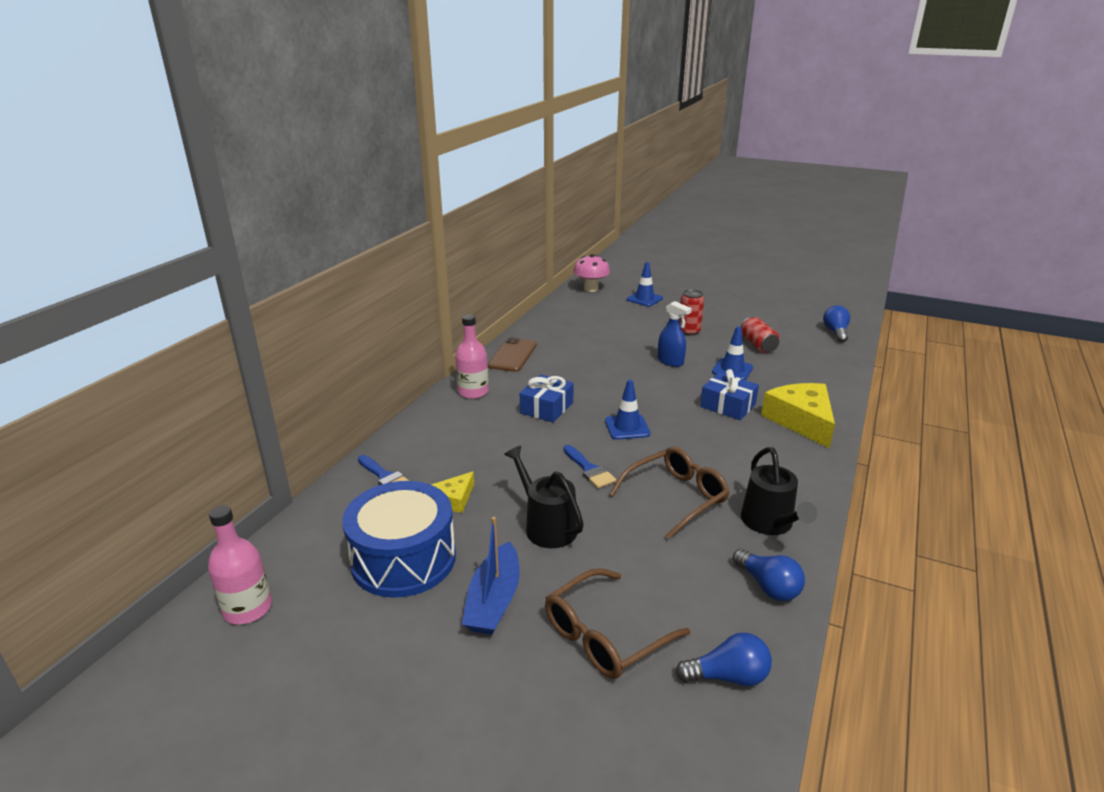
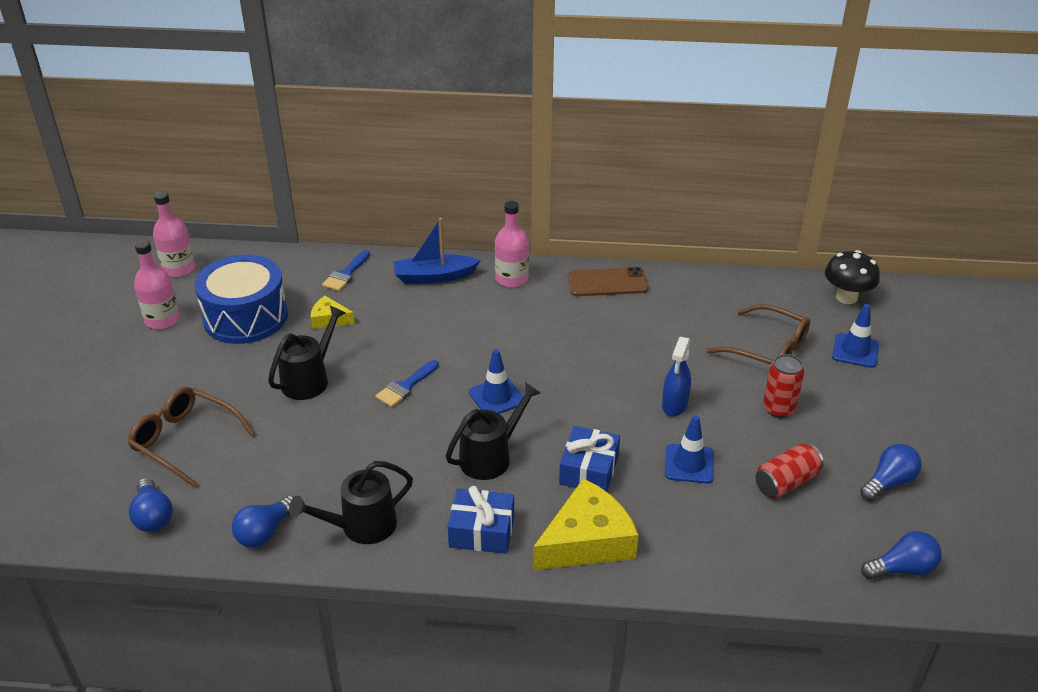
camera: 70 degrees right, 10 degrees up
(350, 636) = (162, 320): none -> pink bottle
(494, 600) = (210, 374): blue boat -> blue boat (434, 277)
(546, 408) = (506, 333): blue gift -> blue gift (482, 531)
(591, 289) = (846, 297): pink mushroom -> black mushroom
(676, 497) = (382, 453): brown glasses -> brown glasses (768, 350)
(700, 443) = (490, 457): none -> black watering can
(765, 319) = (889, 482): none -> blue light bulb

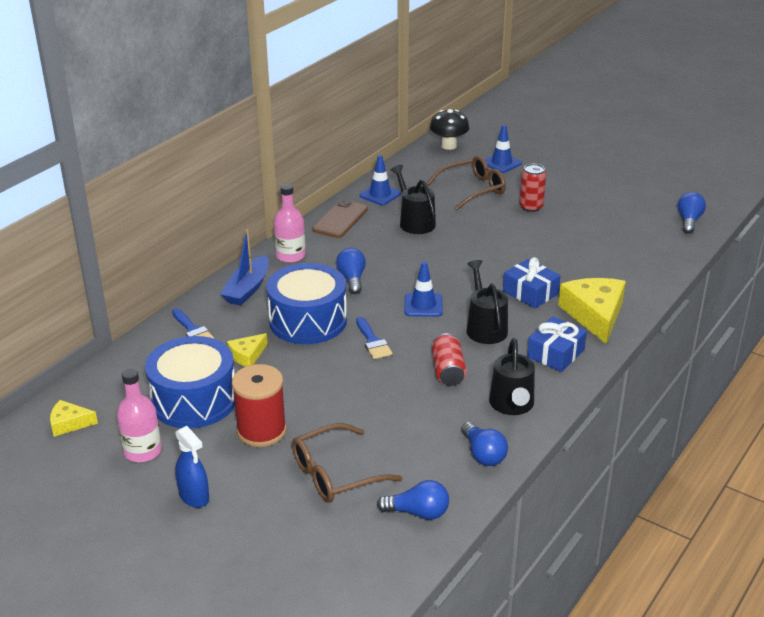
camera: 60 degrees left, 5 degrees down
(179, 269) = (69, 423): pink bottle -> yellow cheese
(223, 372) = (261, 431): none -> red spool
(309, 379) = (318, 387): black watering can -> black watering can (415, 222)
(410, 332) = (308, 321): none -> blue drum
(674, 405) = (496, 240): blue spray bottle -> blue spray bottle (194, 497)
(689, 464) = (554, 255): blue traffic cone -> blue traffic cone (380, 195)
(786, 482) = (596, 229): red can -> red can (448, 371)
(889, 482) = (621, 198): blue light bulb -> blue light bulb (352, 279)

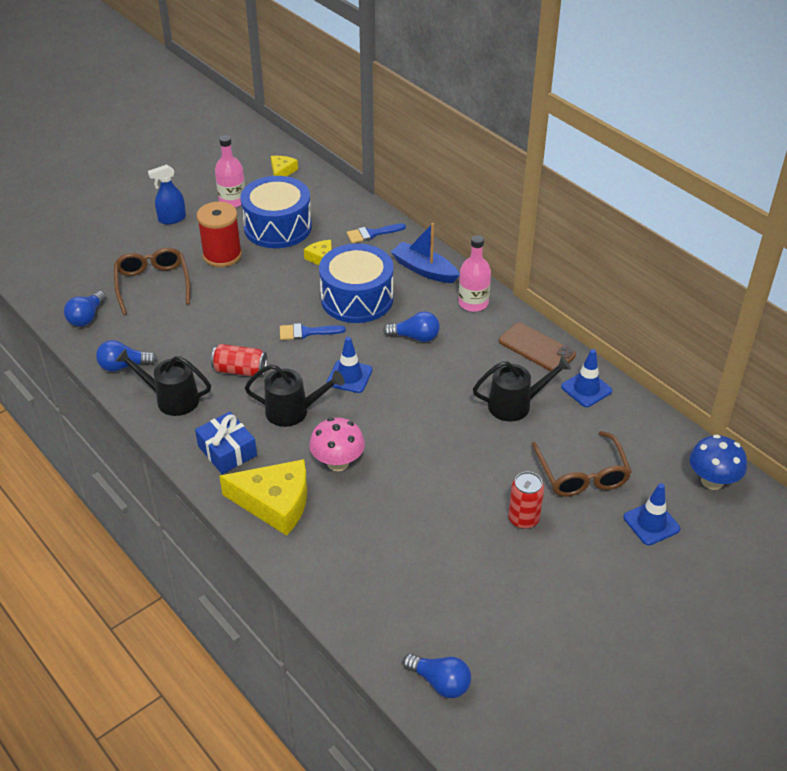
camera: 105 degrees right, 10 degrees up
(448, 146) = (712, 481): black mushroom -> blue mushroom
(530, 292) = (338, 463): blue gift -> pink mushroom

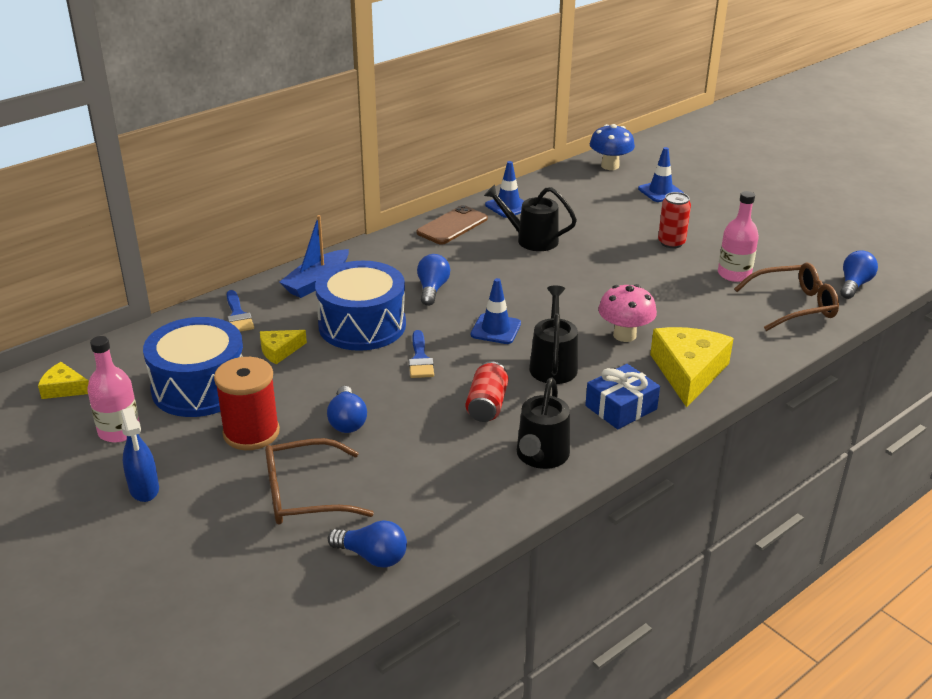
camera: 90 degrees left, 10 degrees down
(123, 366) = (480, 505): blue light bulb -> blue light bulb (347, 421)
(473, 303) = (380, 255): pink bottle -> pink bottle (734, 274)
(515, 405) = (532, 240): black watering can -> black watering can turned 60 degrees counterclockwise
(582, 474) = (614, 215): brown glasses -> brown glasses (794, 306)

